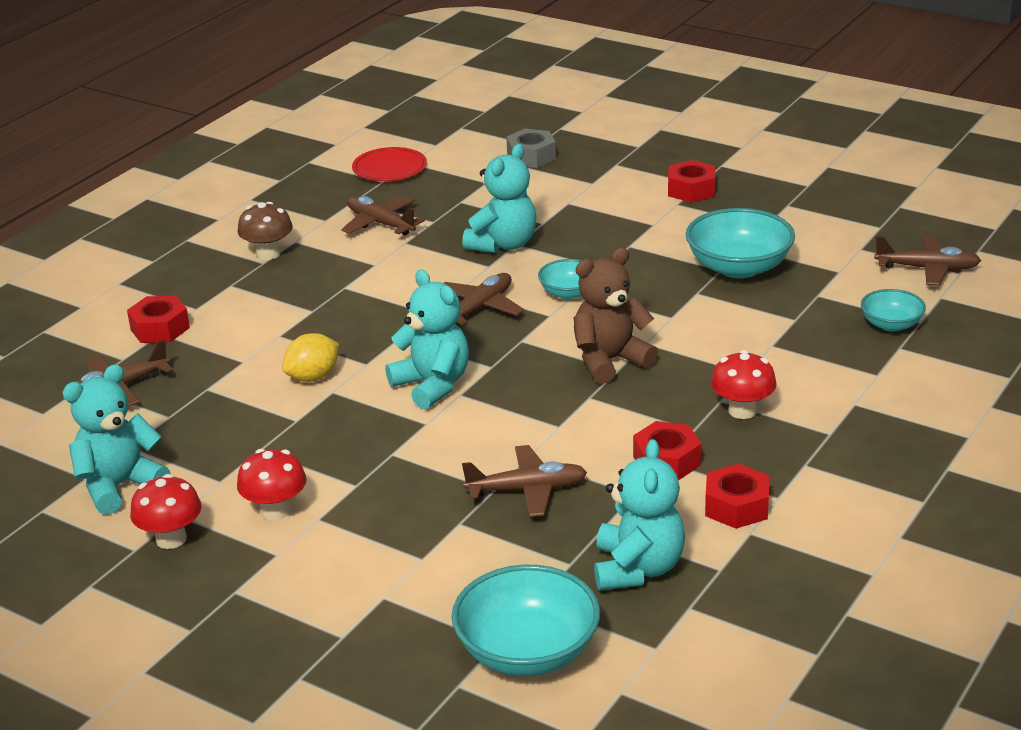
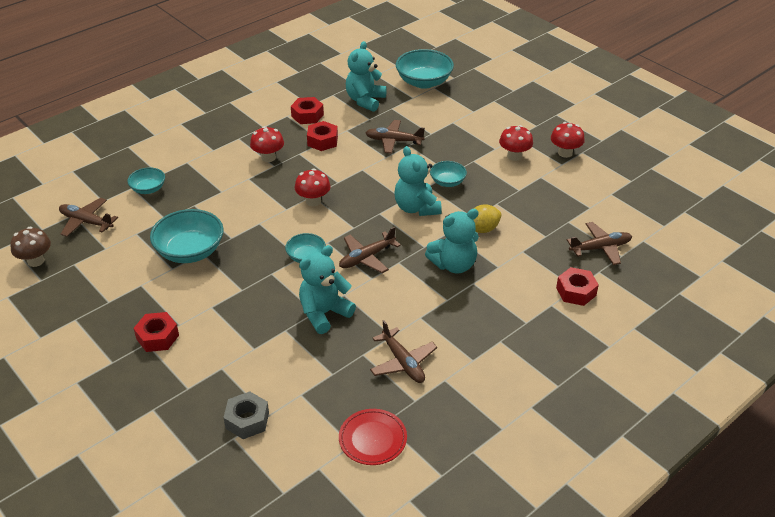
camera: 165 degrees left, 10 degrees up
(119, 486) = (592, 185): turquoise teddy bear -> turquoise teddy bear (454, 264)
(268, 254) = (495, 349): brown mushroom -> brown mushroom (36, 261)
(393, 436) = (447, 182): none -> turquoise bowl
(609, 361) = (313, 201): brown teddy bear -> red mushroom

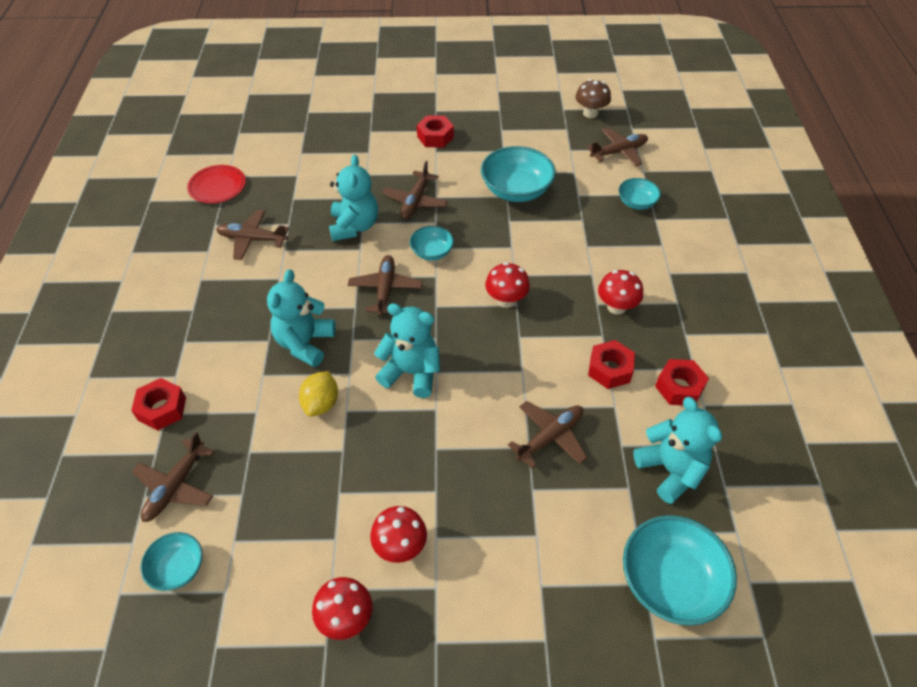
camera: 130 degrees right, 10 degrees up
(247, 420) = (309, 143): grey nut -> none
(259, 297) = (415, 201): none -> brown plane
(447, 182) = (424, 432): turquoise bowl -> turquoise bowl (178, 568)

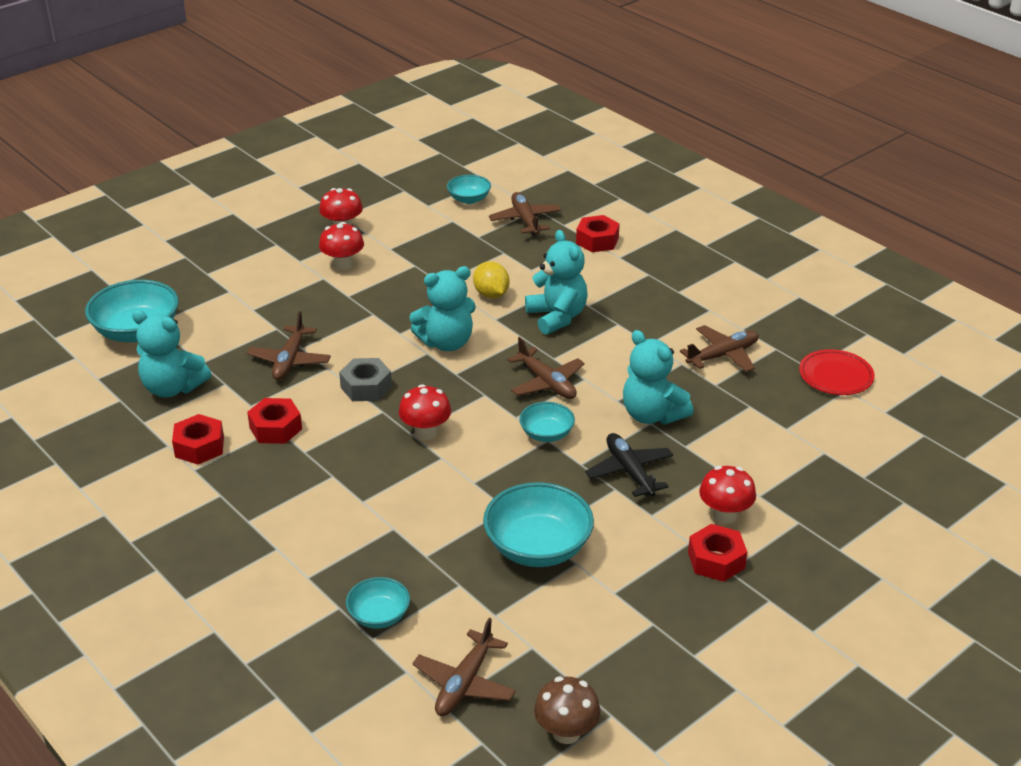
camera: 140 degrees right, 15 degrees down
(415, 201) = (629, 471): brown plane -> black plane
(512, 367) = (366, 387): none -> grey nut
(616, 307) = (310, 483): red mushroom -> red mushroom (725, 514)

